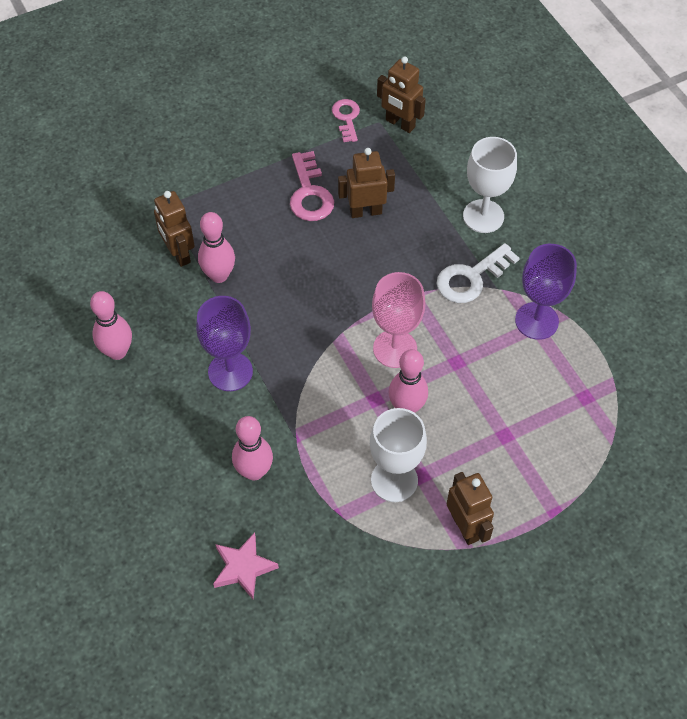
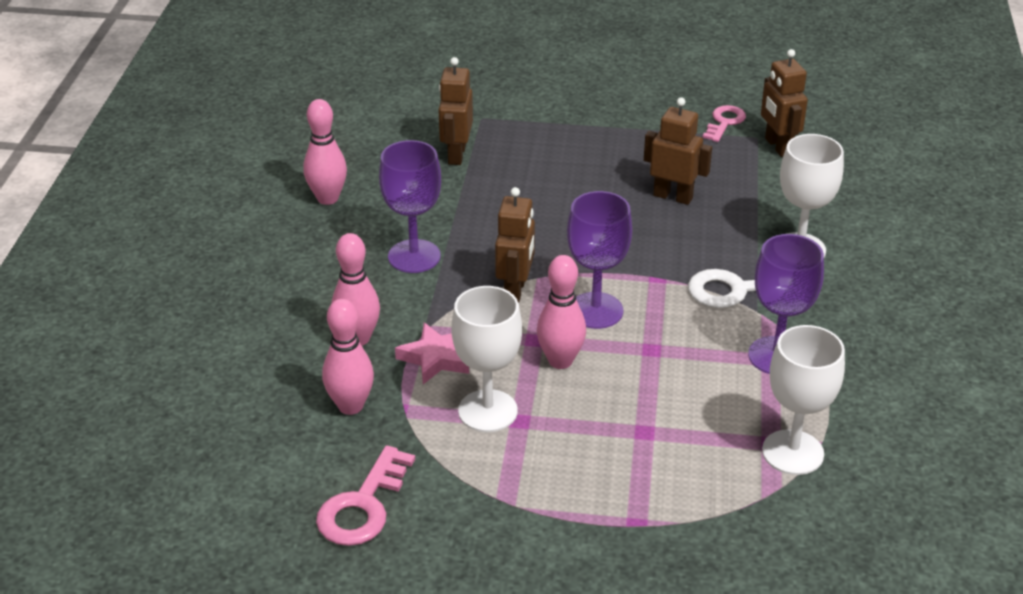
camera: 35 degrees right, 20 degrees down
(219, 275) = (477, 184): pink bowling pin -> pink bowling pin (350, 406)
(243, 568) = (270, 404): pink star -> pink star (436, 358)
(309, 193) = (629, 162): pink key -> pink key (363, 506)
(395, 349) = (595, 310): pink goblet -> purple goblet
(465, 527) = (523, 485): brown robot -> brown robot (515, 290)
(602, 396) = (792, 452): none -> white goblet

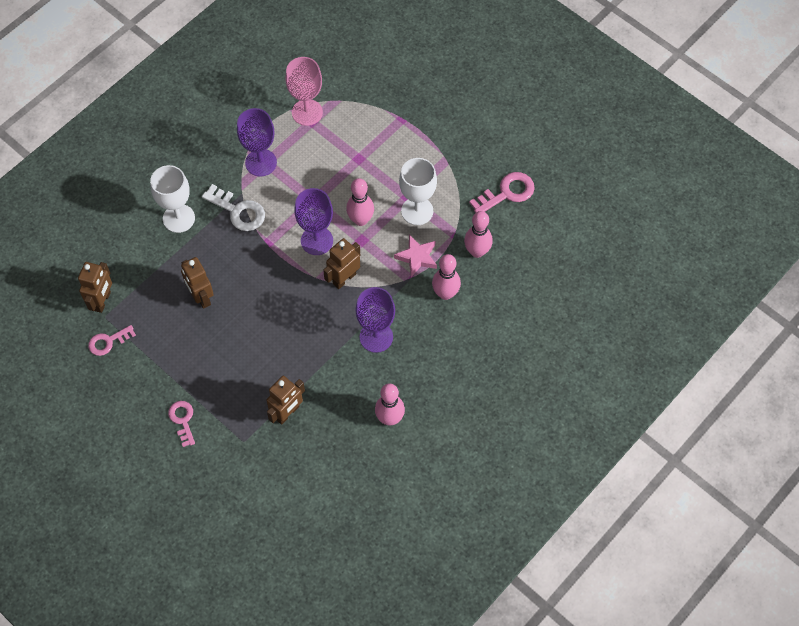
camera: 145 degrees left, 25 degrees up
(566, 105) = (182, 420): none -> pink key
(792, 452) = (307, 112): white goblet -> pink goblet

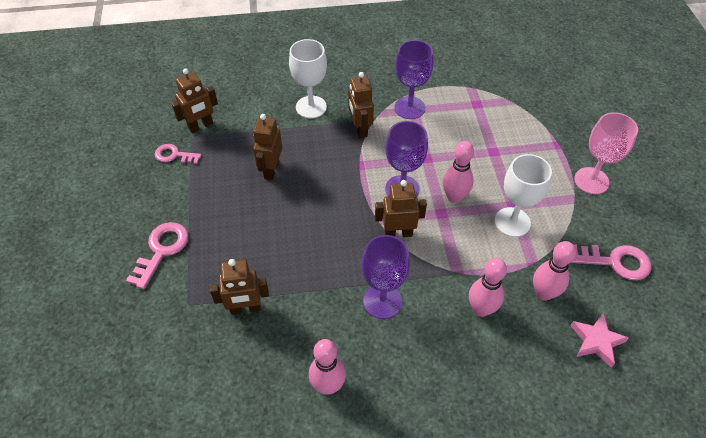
camera: 40 degrees right, 10 degrees down
(182, 420) = (161, 250): pink key -> pink key, size x1.50
(238, 211) = (360, 129): white key -> brown robot
(307, 112) = (479, 96): pink goblet -> pink goblet (591, 180)
(417, 257) = (480, 259): pink star -> pink star (596, 341)

